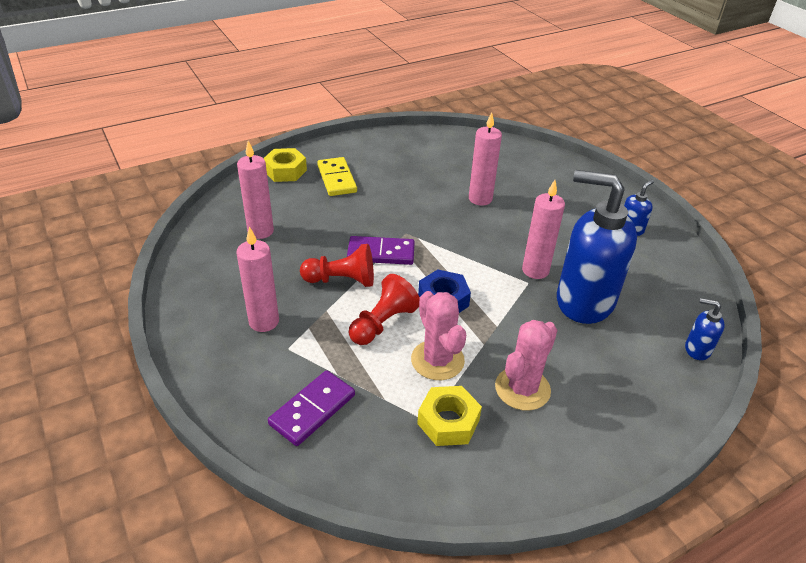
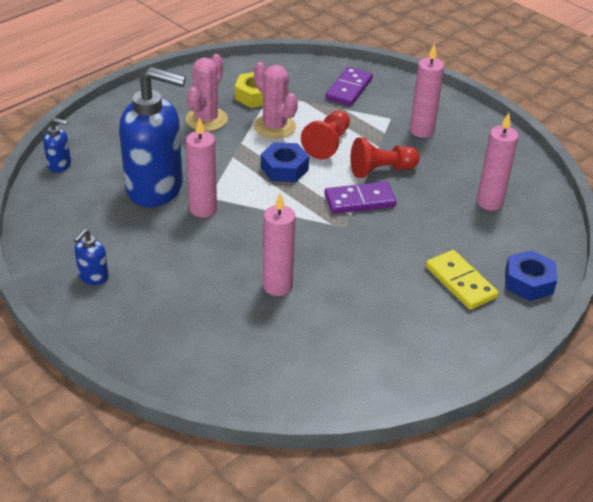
camera: 165 degrees right, 0 degrees up
(285, 171) = (528, 282): yellow nut -> blue nut

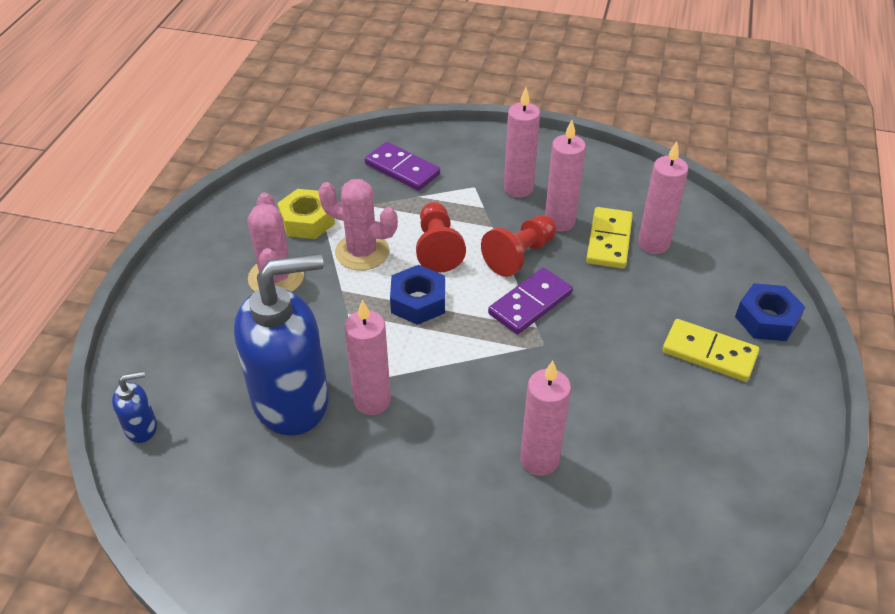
camera: 30 degrees left, 5 degrees up
(93, 277) = (319, 569): blue soap dispenser -> none
(349, 89) = (402, 169): purple domino -> purple domino turned 45 degrees counterclockwise
(431, 162) = (559, 222): none -> pink candle
(457, 187) = (609, 240): none -> yellow domino

